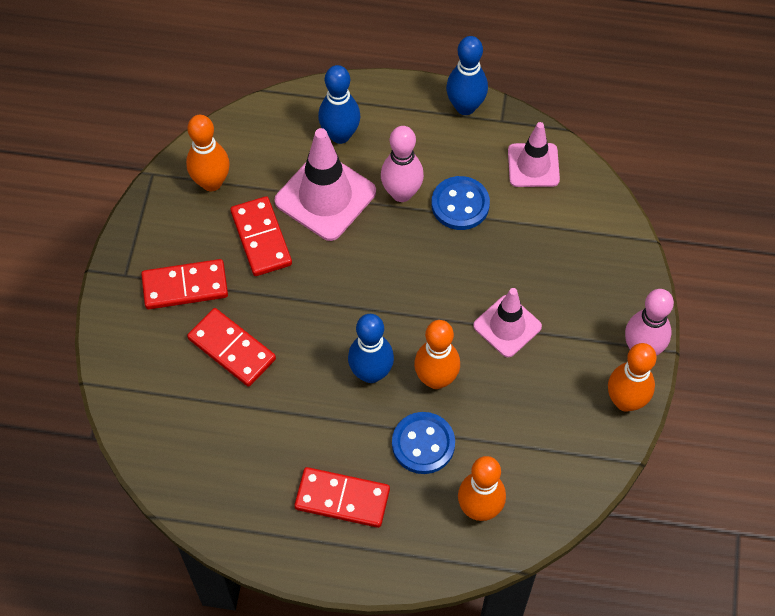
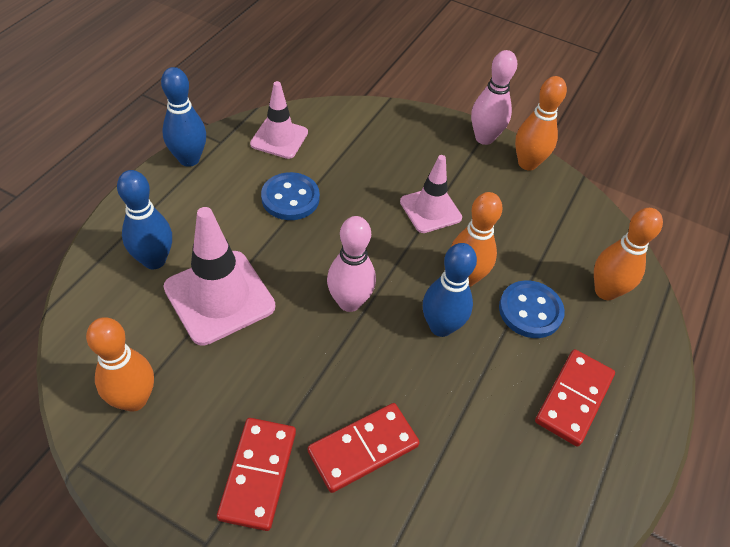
camera: 75 degrees left, 10 degrees down
(261, 238) = (237, 372): red domino -> none
(401, 193) = (253, 235): pink bowling pin -> pink bowling pin (349, 302)

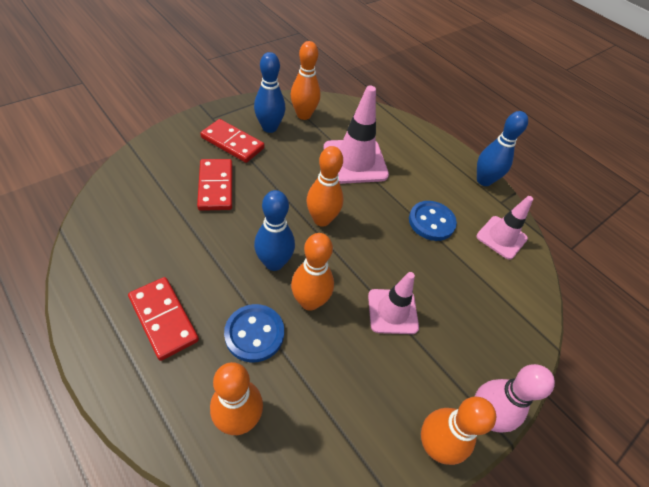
camera: 110 degrees right, 0 degrees up
(154, 260) = (395, 143): blue bowling pin -> blue bowling pin (269, 128)
(349, 302) = (321, 219): pink bowling pin -> orange bowling pin

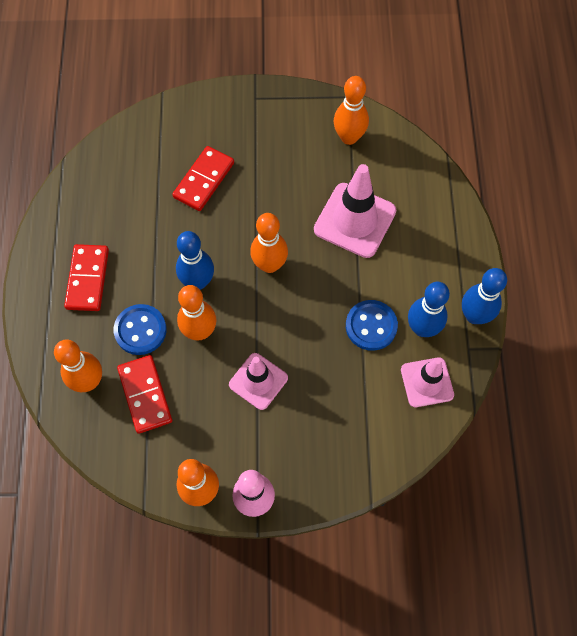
camera: 45 degrees right, 15 degrees up
(232, 143) = (252, 138): red domino -> red domino (145, 395)
(269, 128) = (301, 137): blue bowling pin -> blue bowling pin (422, 328)

